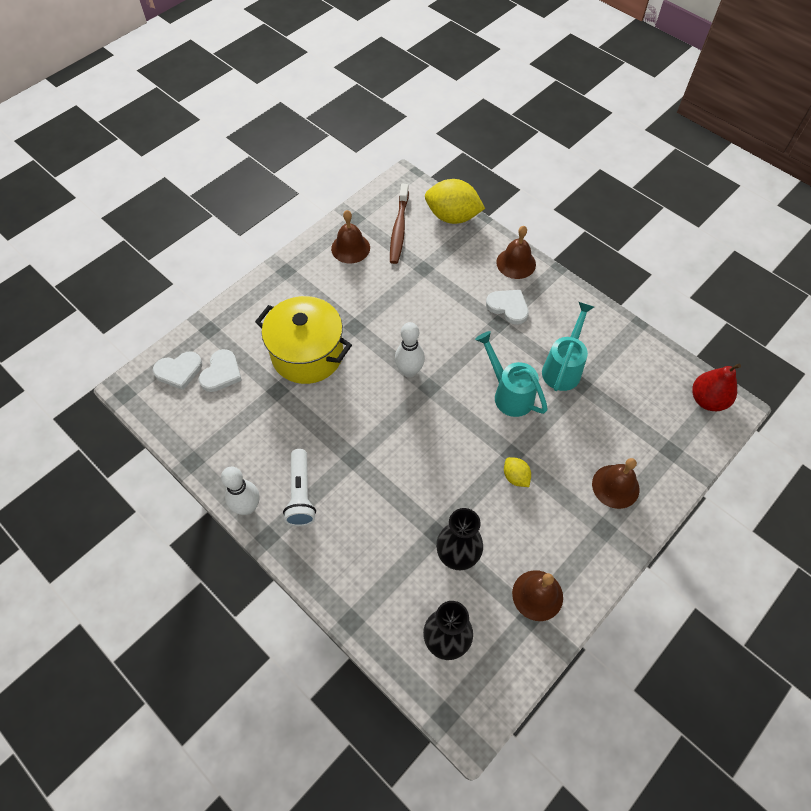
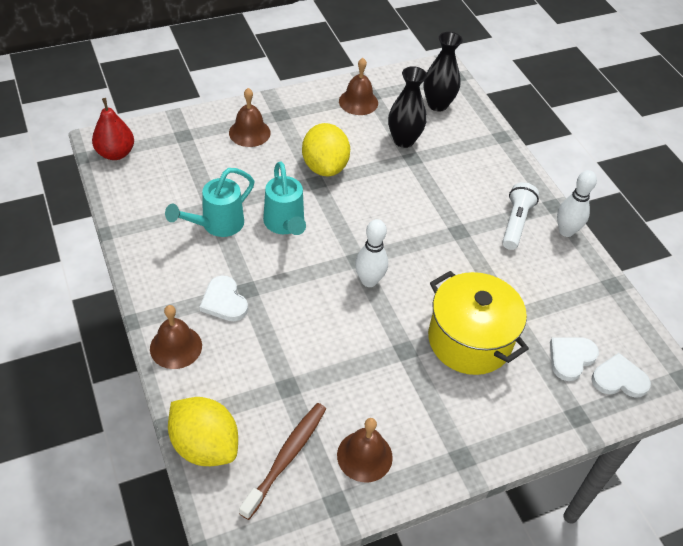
camera: 160 degrees left, 10 degrees down
(515, 477) = (325, 167): yellow lemon -> yellow lemon, size x2.05

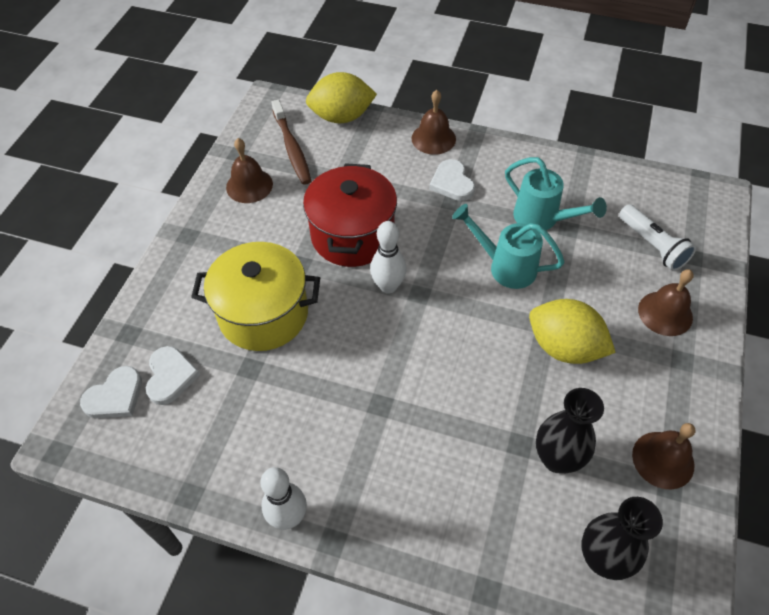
camera: 135 degrees right, 5 degrees up
(115, 153) = (693, 196): red pear -> none
(216, 225) = (542, 219): turquoise watering can -> turquoise watering can turned 135 degrees clockwise
(224, 301) = (452, 183): white heart -> white heart turned 120 degrees counterclockwise
(344, 334) = (352, 235): none -> red pot
(515, 223) = (344, 472): white flashlight -> white flashlight (652, 245)

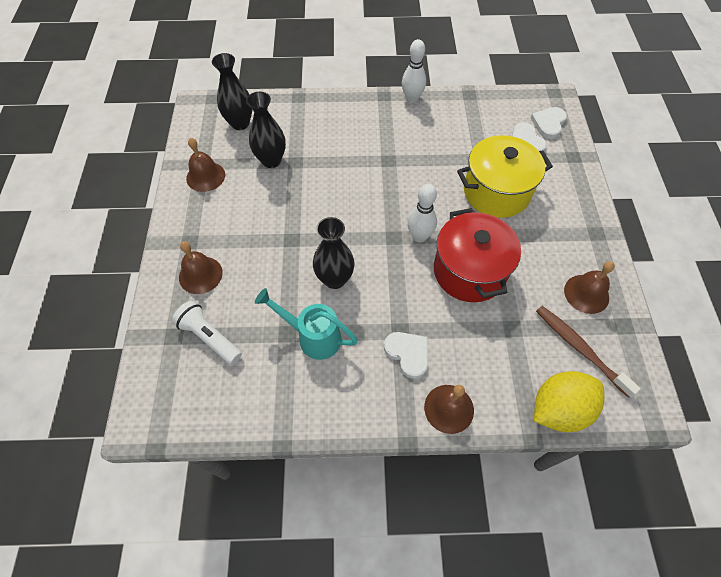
camera: 160 degrees right, 5 degrees up
(505, 266) = (334, 279): turquoise watering can -> black vase
(564, 347) = (276, 227): yellow lemon -> none

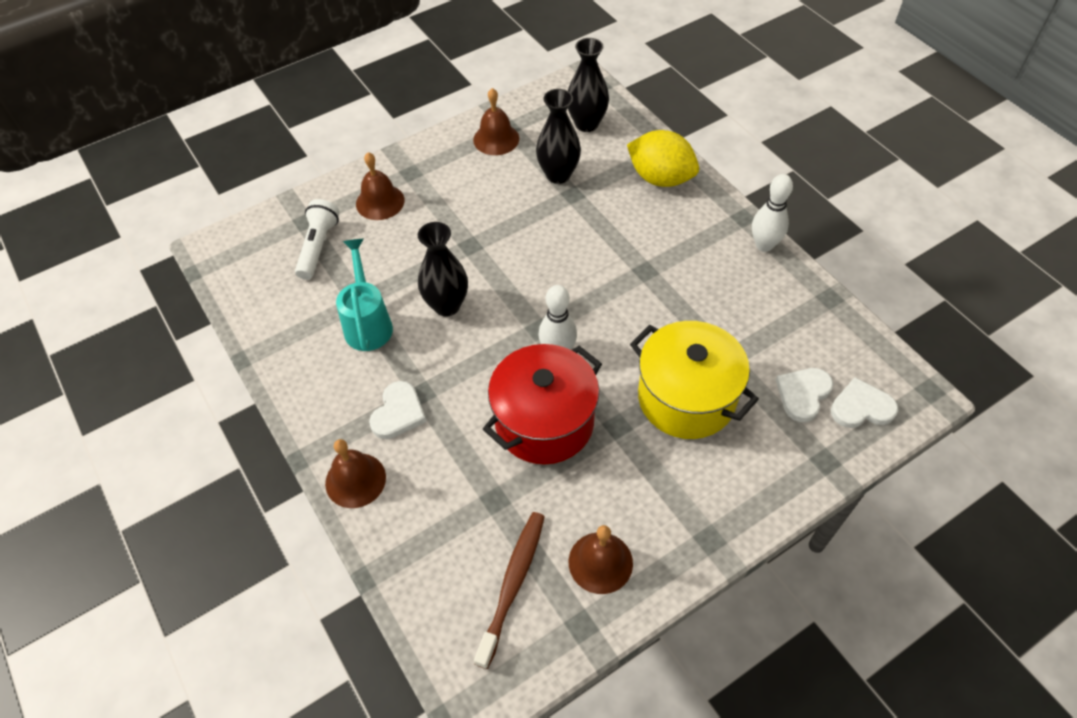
camera: 60 degrees right, 5 degrees down
(559, 409) = (416, 591): yellow lemon -> yellow lemon (660, 178)

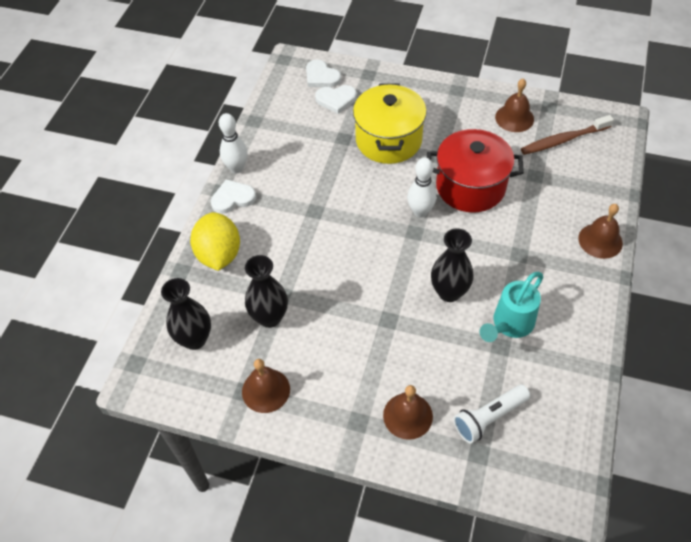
camera: 130 degrees left, 0 degrees up
(398, 413) = (543, 255): white heart -> white heart (233, 198)

